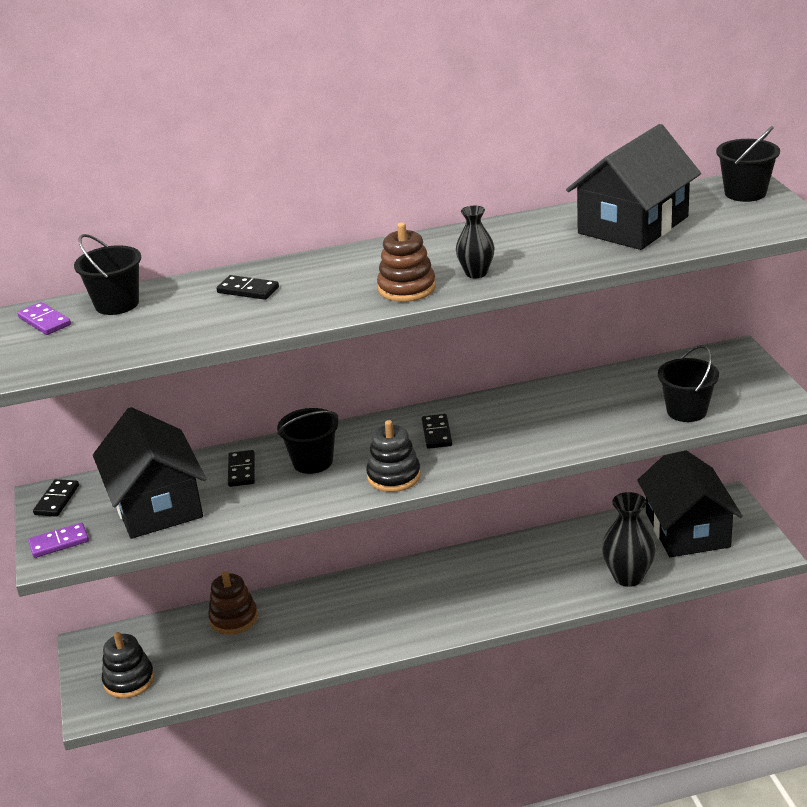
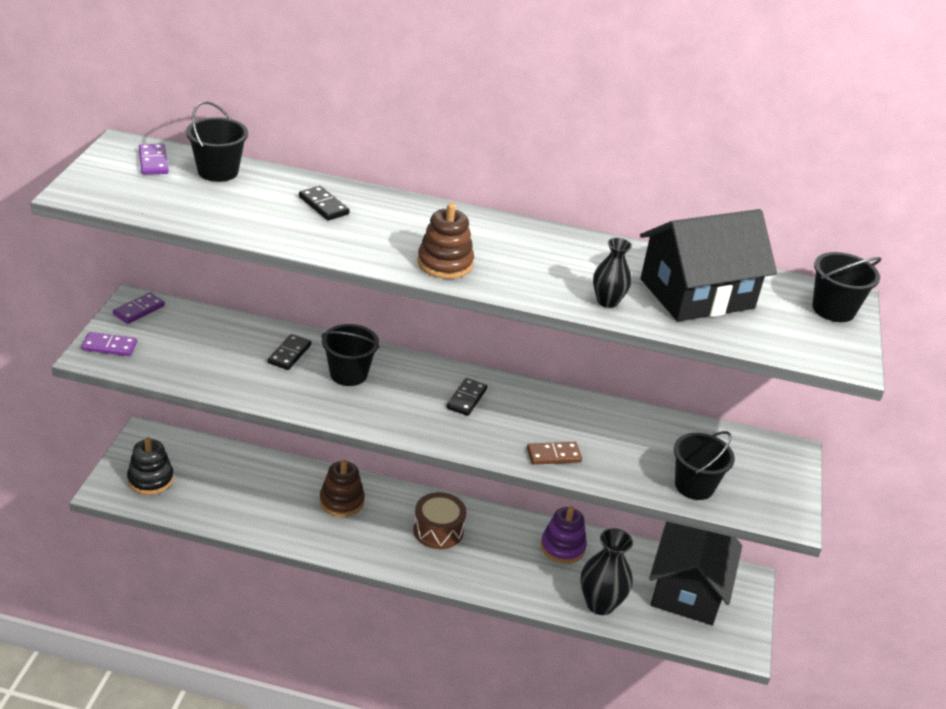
camera: 20 degrees right, 5 degrees up
(57, 500) = (139, 310): black domino -> purple domino
(156, 504) = (203, 350): black house -> none
(233, 618) = (264, 470): brown stacking toy -> brown stacking toy (341, 501)
(394, 476) = (398, 419): black stacking toy -> none
(439, 589) = (438, 530): none -> brown drum
(476, 273) = (515, 276): black vase -> black vase (607, 301)
(553, 442) = (553, 455): none -> brown domino
(557, 549) = (562, 547): none -> purple stacking toy

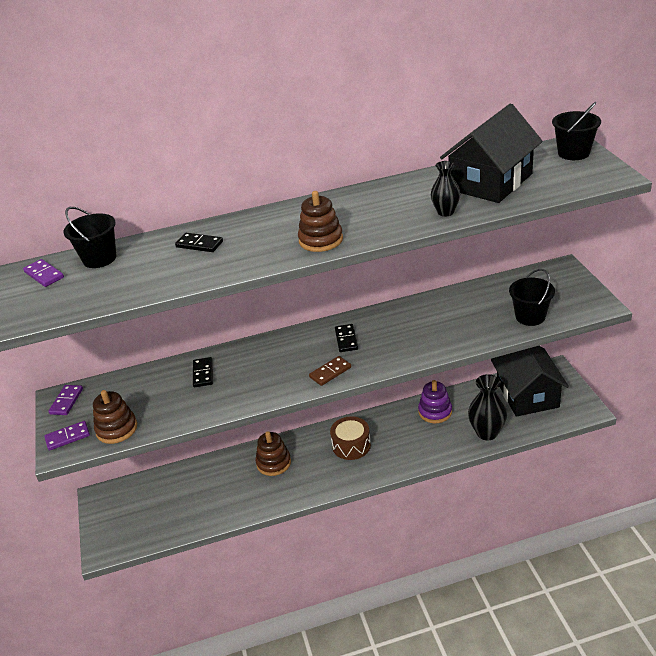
camera: 20 degrees left, 0 degrees up
(150, 479) = (129, 524): black stacking toy -> none
(159, 364) = (116, 429): none -> brown stacking toy
(348, 374) = (255, 365): black bucket -> none
(553, 455) = (433, 344): brown domino -> brown domino (330, 372)

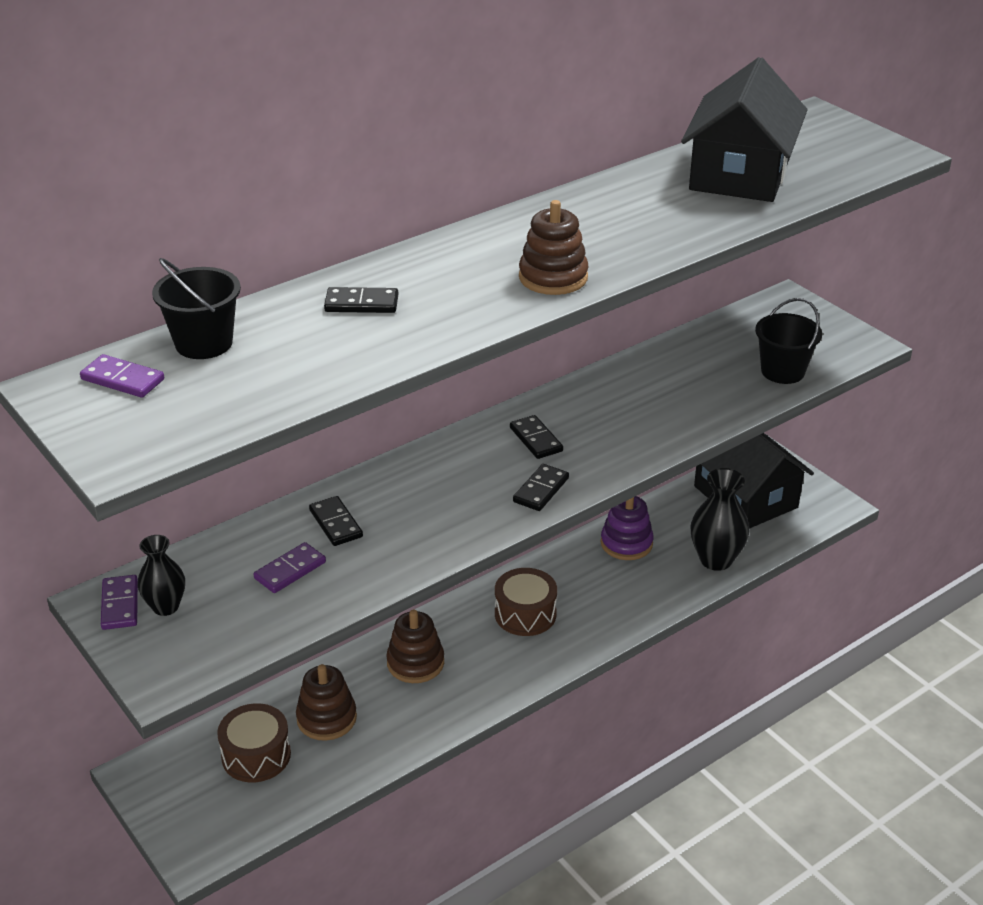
camera: 25 degrees left, 0 degrees up
(67, 437) = (162, 659): purple domino -> purple domino (290, 570)
(116, 429) = (242, 631): brown stacking toy -> brown stacking toy (326, 718)
(162, 499) = (256, 755): none -> brown drum
(330, 372) = (541, 490): brown domino -> black domino
(445, 212) = (707, 221): black vase -> black vase (165, 606)
(573, 153) = (824, 126): black bucket -> none

